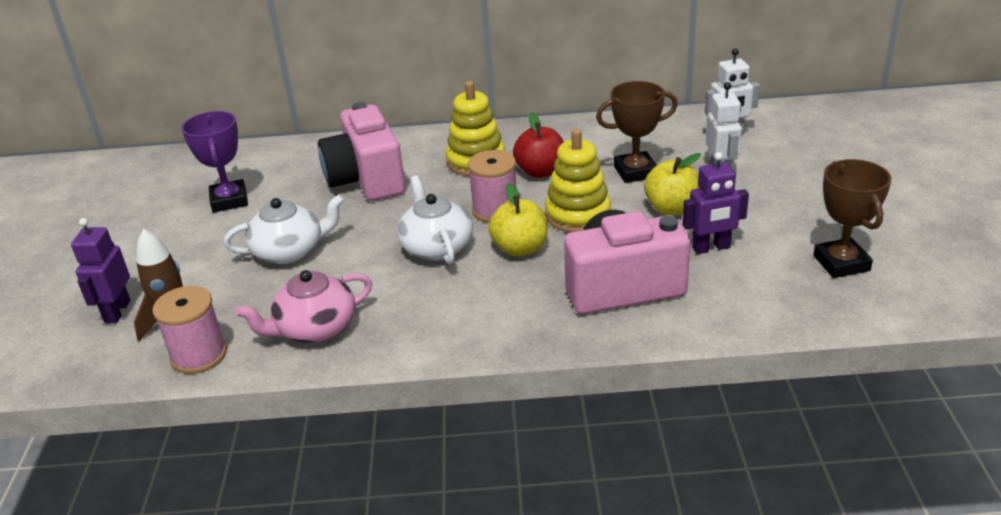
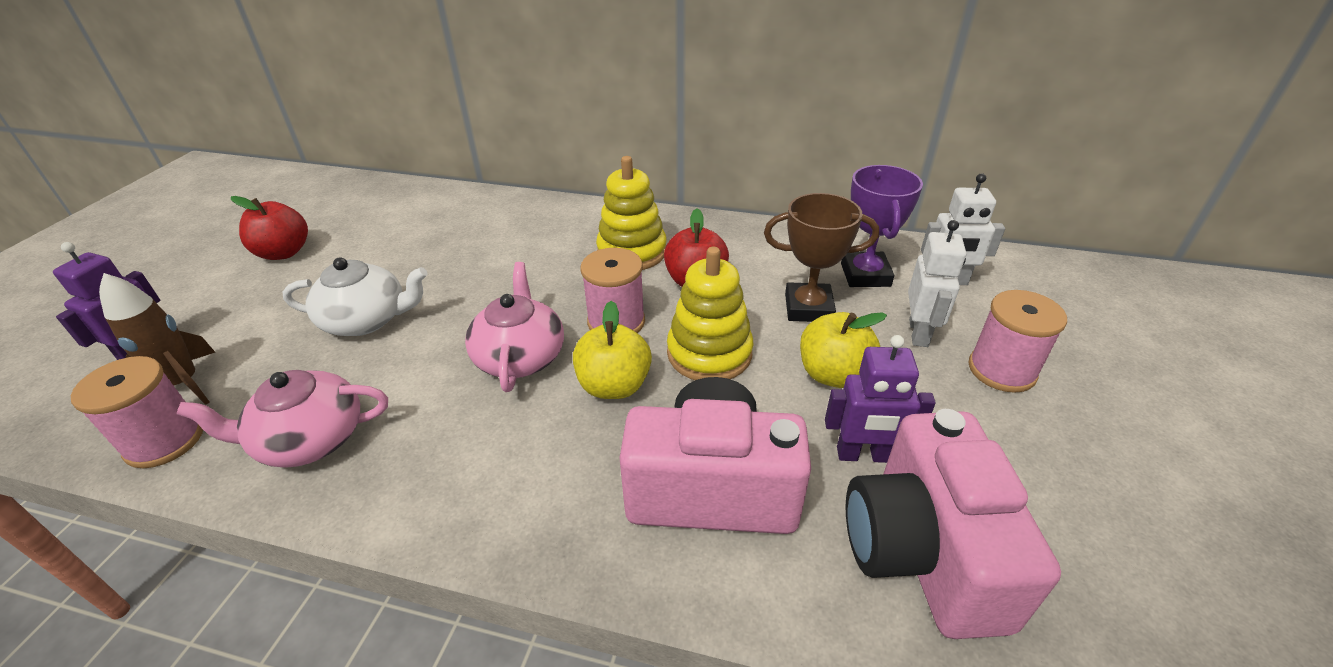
camera: 15 degrees right, 5 degrees up
(165, 222) = (284, 252): none -> red apple
(229, 200) = (359, 242): purple trophy -> purple trophy (865, 275)
(366, 179) = (506, 248): pink camera -> pink camera (923, 552)
(436, 247) = (520, 357): white teapot -> pink teapot
(783, 182) = (1001, 370): none -> pink spool
(841, 263) = (1059, 543): brown trophy -> none

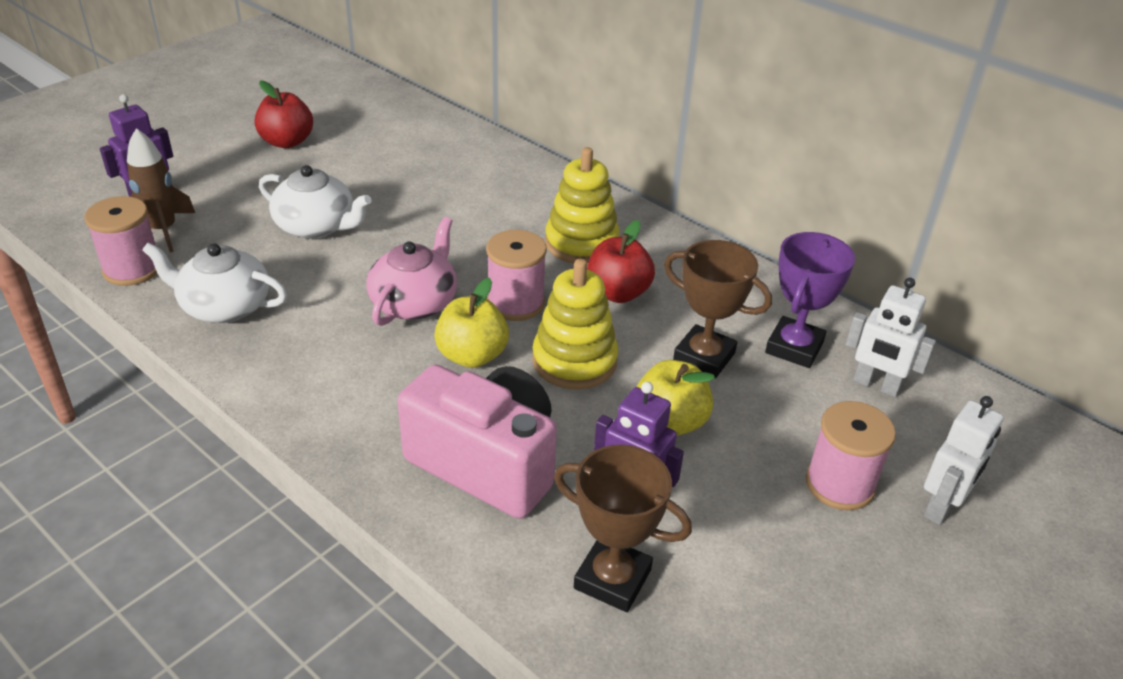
camera: 25 degrees right, 0 degrees up
(310, 439) = (224, 306): pink teapot -> white teapot
(919, 333) = (792, 420): white robot -> white robot (942, 507)
(923, 552) = (612, 579): pink camera -> brown trophy

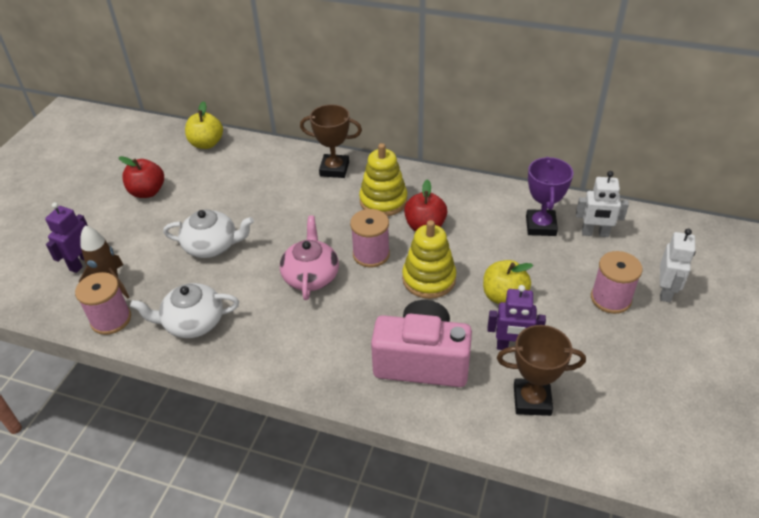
camera: 20 degrees left, 5 degrees up
(472, 356) = (368, 298): yellow apple -> yellow apple (206, 144)
(704, 357) = (497, 250): brown trophy -> brown trophy (334, 169)

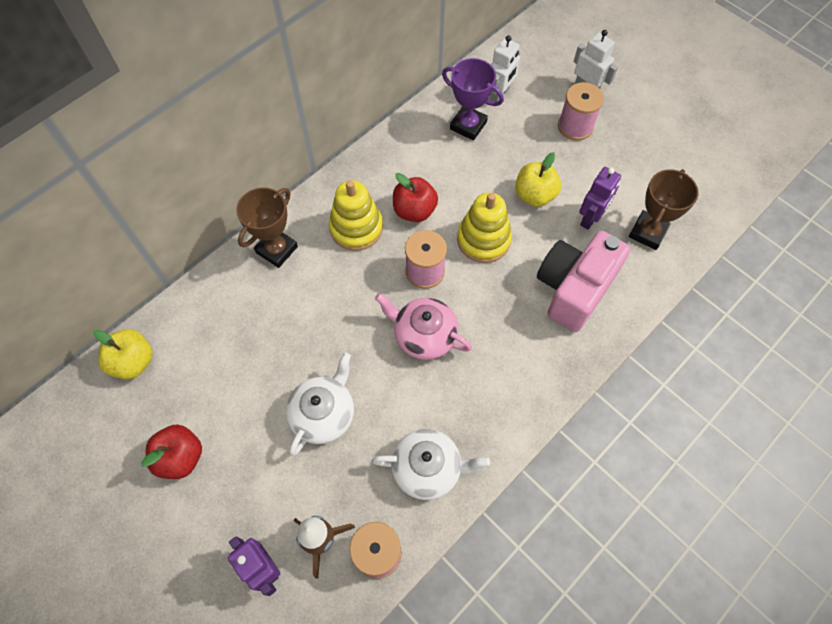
camera: 65 degrees left, 20 degrees up
(193, 322) = (428, 468): white teapot -> white teapot turned 105 degrees counterclockwise

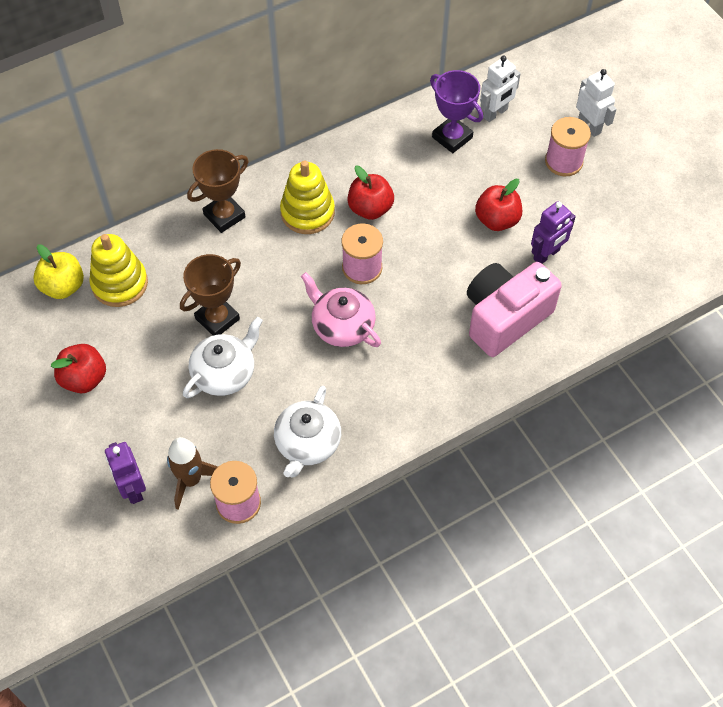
camera: 15 degrees right, 5 degrees down
(428, 468) = (307, 443): white teapot -> white teapot turned 90 degrees clockwise
(483, 240) = (430, 251): yellow stacking toy -> yellow stacking toy (120, 283)
(534, 195) = (497, 220): yellow apple -> red apple
(647, 232) = (601, 281): brown trophy -> brown trophy (217, 319)

